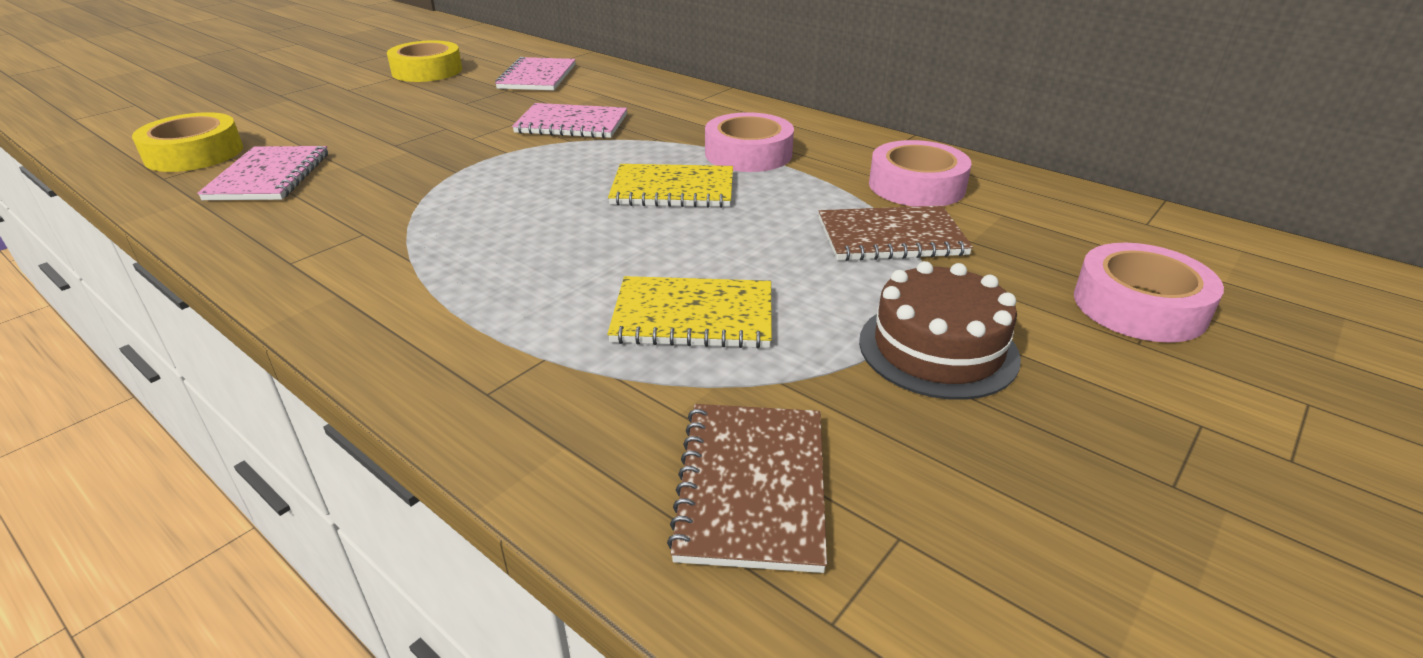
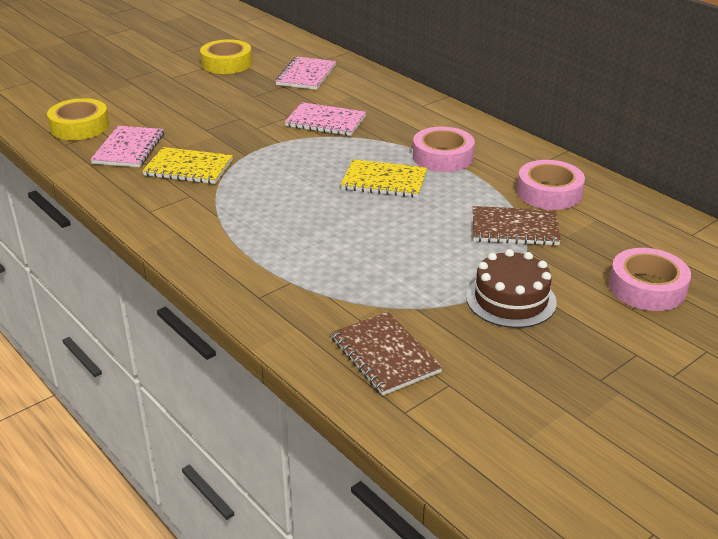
camera: 10 degrees right, 0 degrees up
(693, 316) = (377, 267): yellow notebook -> yellow notebook (188, 168)
(752, 486) = (385, 355): brown notebook -> brown notebook turned 45 degrees counterclockwise

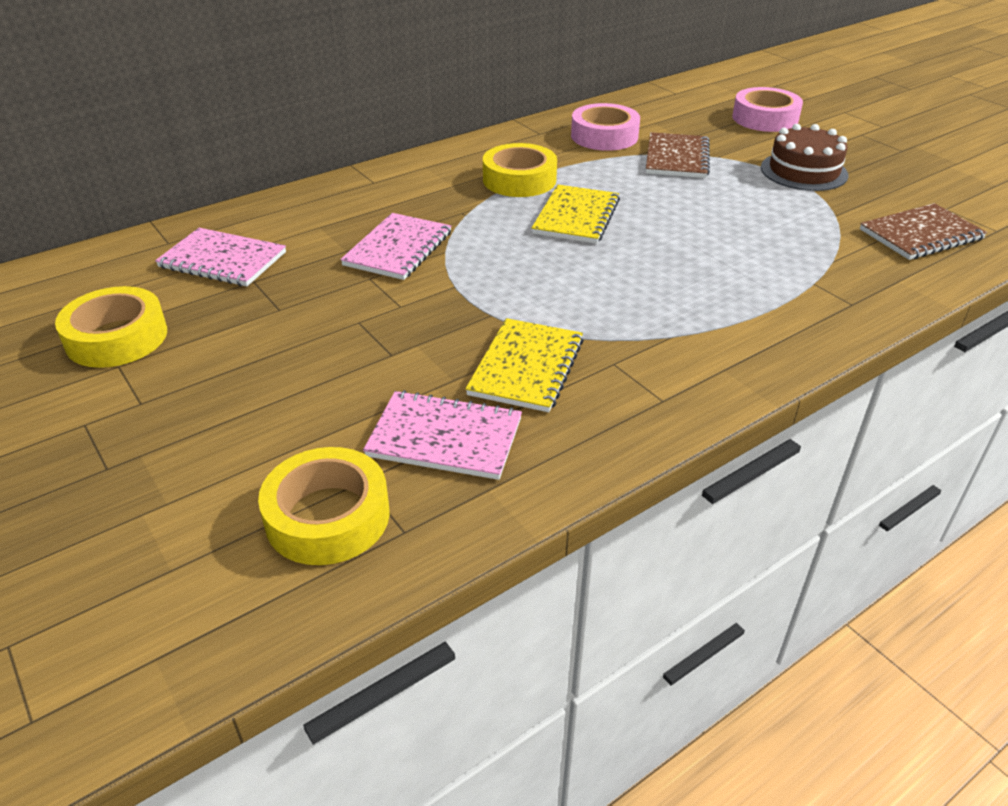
camera: 85 degrees left, 5 degrees up
(442, 157) = (519, 180): pink tape -> yellow tape

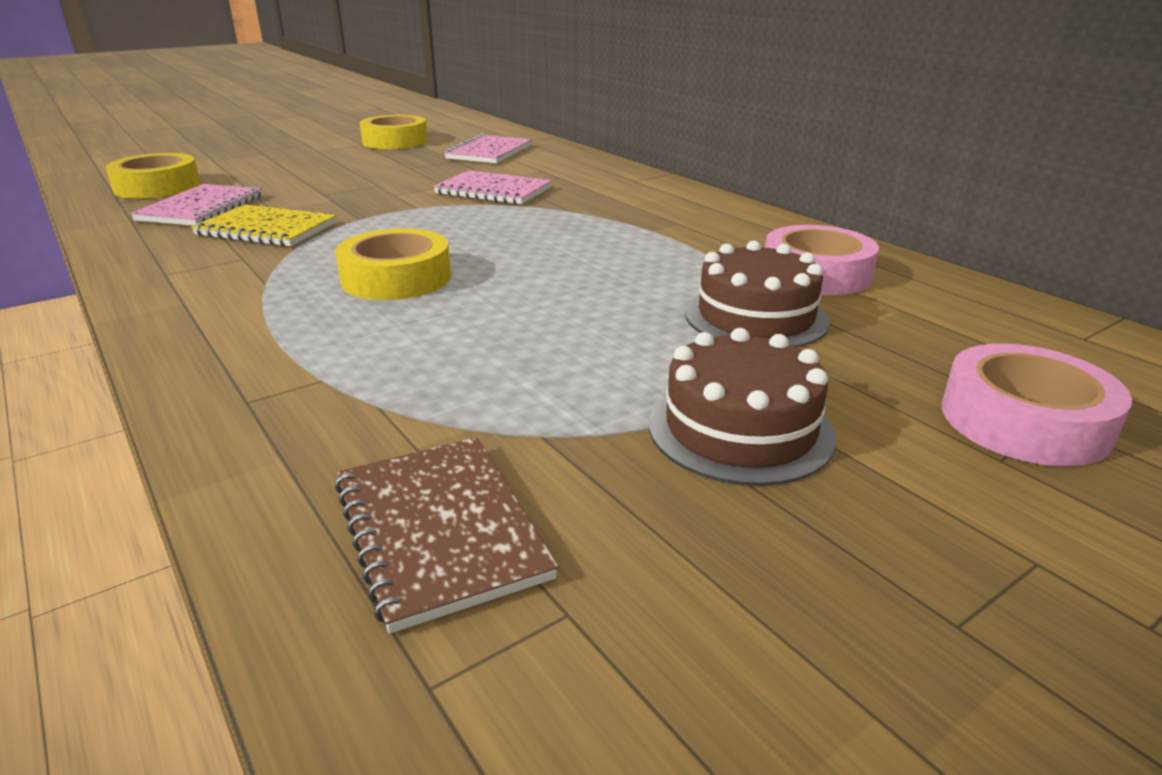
camera: 90 degrees right, 10 degrees down
(519, 180) = (650, 229): yellow tape -> yellow tape (396, 278)
(576, 217) = (552, 252): yellow notebook -> none
(677, 158) = (755, 317): brown notebook -> brown cake

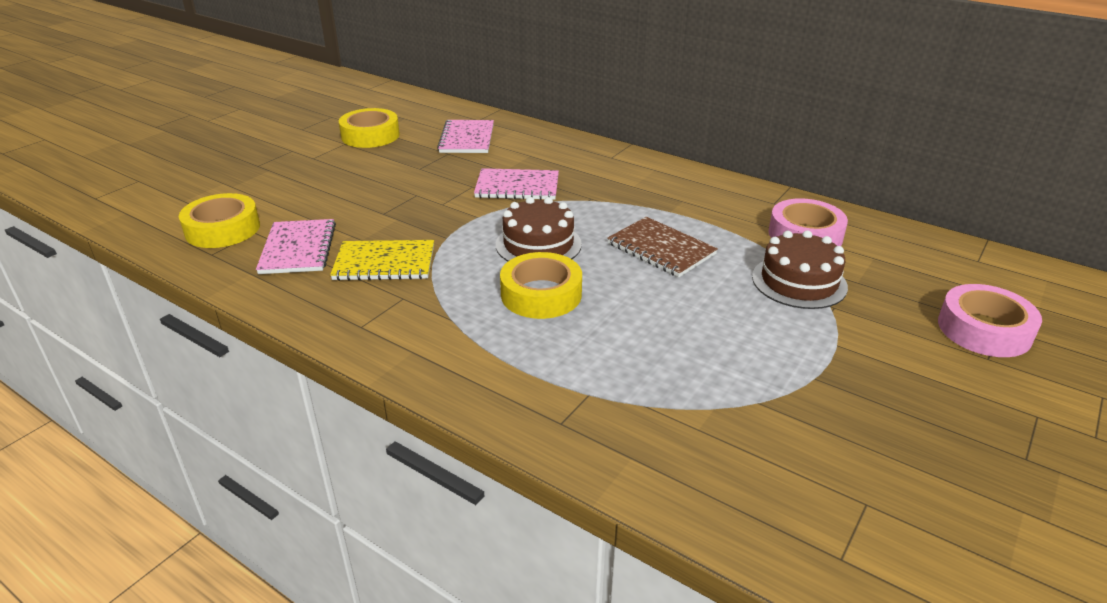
camera: 20 degrees left, 5 degrees up
(439, 529) = (764, 477): brown notebook -> brown notebook (661, 249)
(740, 429) = (856, 371): brown cake -> brown cake (538, 244)

